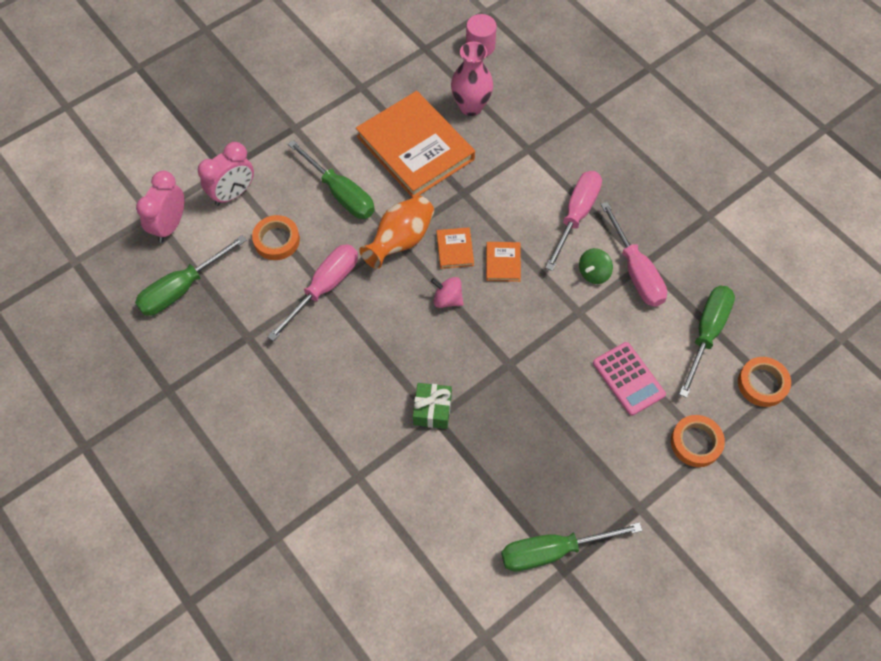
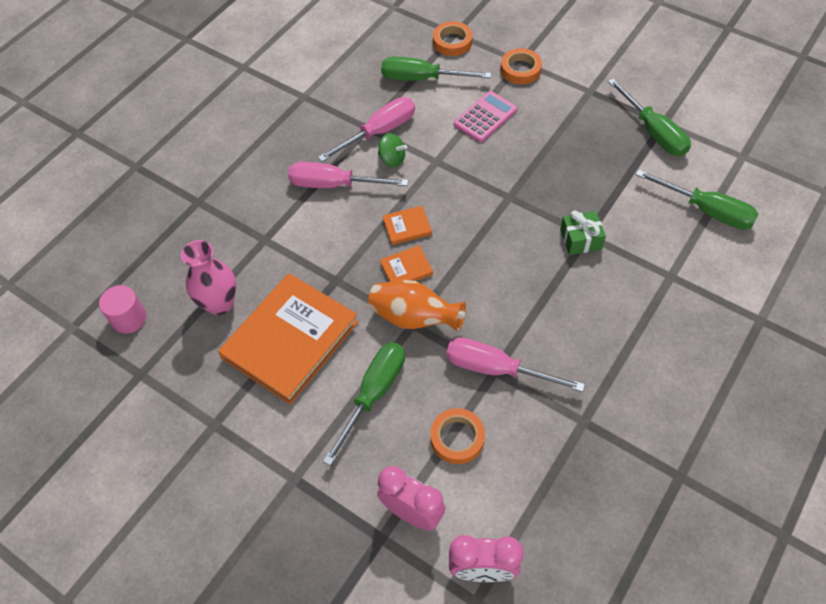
camera: 105 degrees left, 5 degrees down
(182, 288) = (558, 516): green screwdriver -> green screwdriver (706, 210)
(447, 299) = (464, 259): pink spinning top -> none

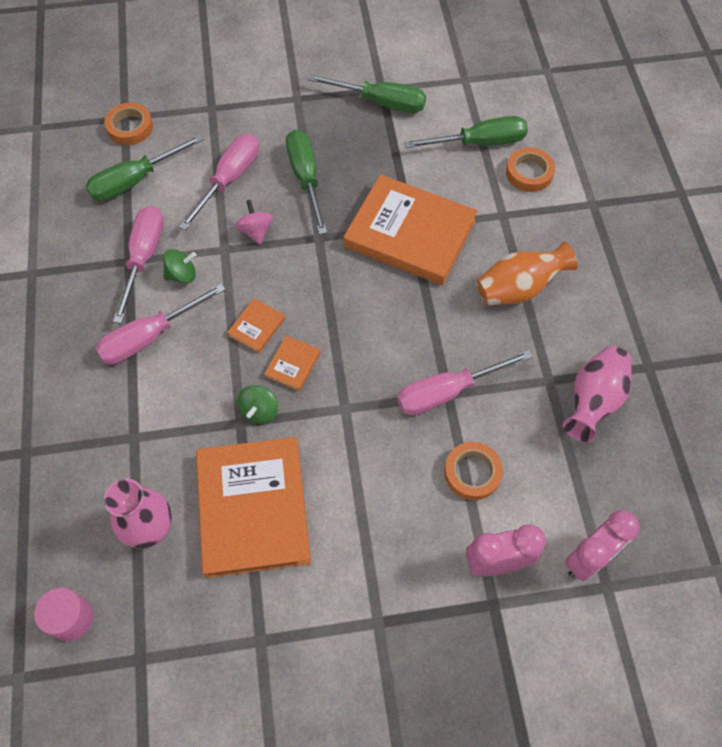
camera: 45 degrees left, 5 degrees up
(355, 282) = (260, 411): none -> green spinning top
(373, 394) = (372, 494): green screwdriver -> green screwdriver (305, 178)
(414, 318) = (341, 402): orange vase -> orange vase (518, 288)
(469, 163) = (256, 231): none -> pink spinning top
(485, 117) = (229, 179): pink calculator -> pink screwdriver
(520, 69) = (218, 115): orange tape -> orange tape (529, 173)
(580, 239) = (410, 233): green gift -> orange book
(604, 464) = (593, 401): none -> pink vase

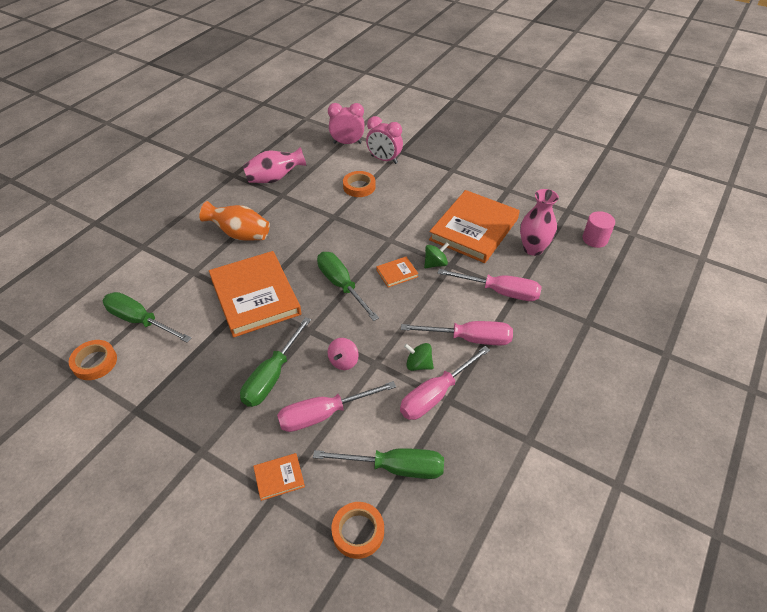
camera: 140 degrees left, 15 degrees down
(256, 327) = (399, 304): orange book -> orange book (279, 477)
(381, 102) = (152, 398): green screwdriver -> green screwdriver (341, 285)
(447, 392) = (332, 217): pink screwdriver -> pink screwdriver (500, 292)
(529, 173) = (144, 283): orange tape -> orange tape (95, 362)

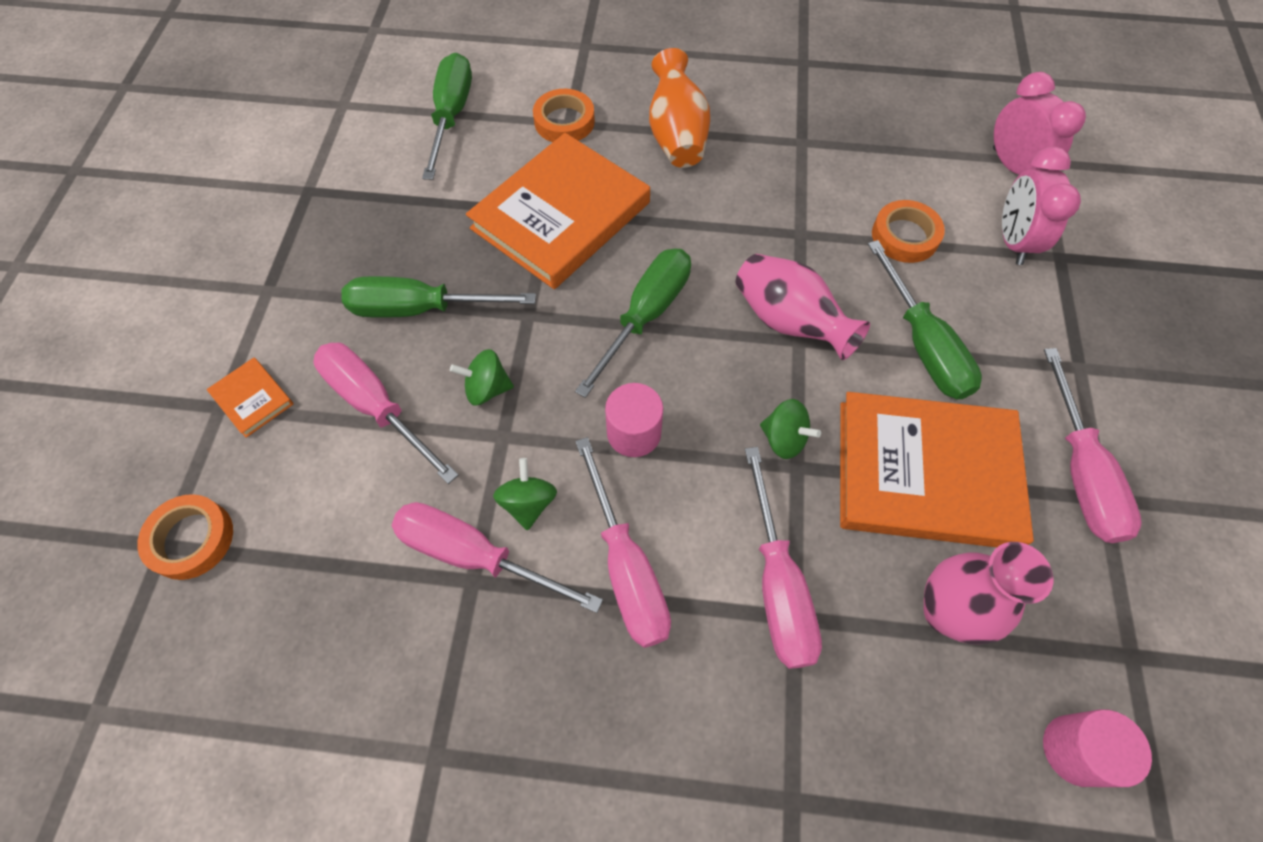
camera: 65 degrees right, 15 degrees up
(95, 362) = (365, 111): orange tape -> orange tape (564, 121)
(274, 178) = (834, 114): pink vase -> pink vase (789, 322)
(343, 361) = (487, 389): pink spinning top -> green spinning top
(395, 467) = (312, 547): green screwdriver -> green screwdriver (923, 344)
(397, 273) = (722, 385): orange book -> none
(403, 312) = (634, 433): none -> pink cylinder
(495, 190) = (1080, 472): none -> pink screwdriver

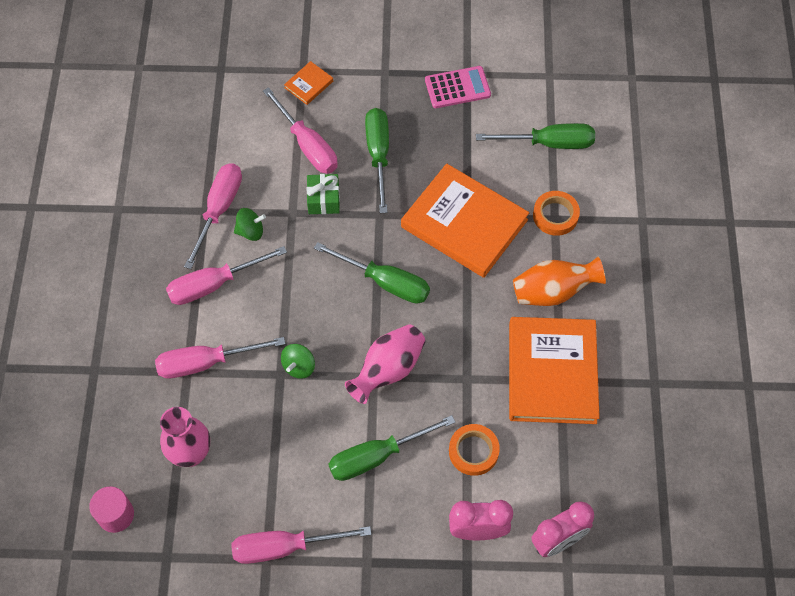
camera: 85 degrees right, 0 degrees up
(191, 539) = (224, 80): orange tape -> none
(328, 203) = (457, 87): none -> pink calculator
(376, 406) = (308, 145): pink screwdriver -> pink screwdriver turned 105 degrees clockwise
(487, 389) = (323, 200): green spinning top -> green gift
(634, 433) = (298, 282): pink cylinder -> none
(926, 473) = (279, 450): orange book -> orange book (552, 373)

